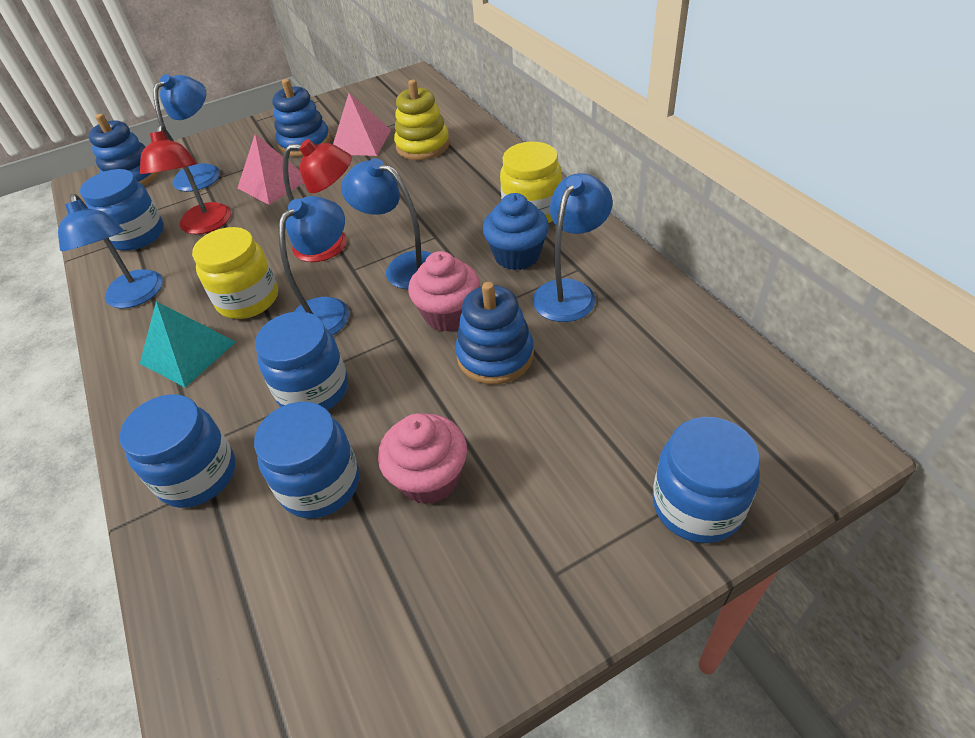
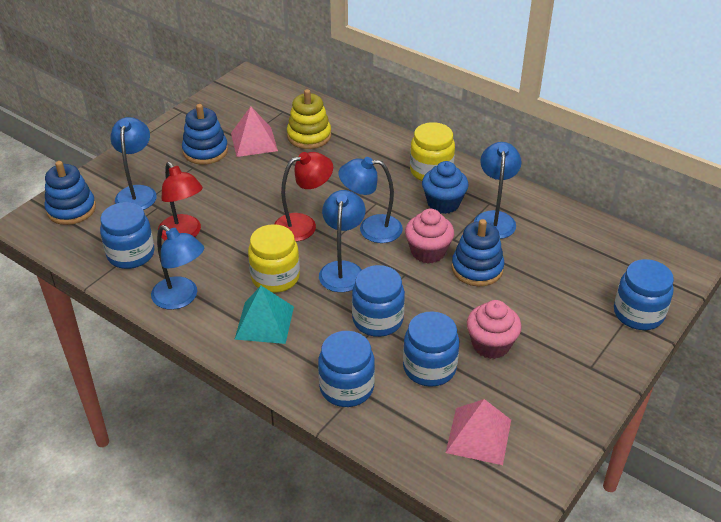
camera: 30 degrees left, 5 degrees down
(273, 183) = (210, 189): pink pyramid -> pink pyramid (478, 435)

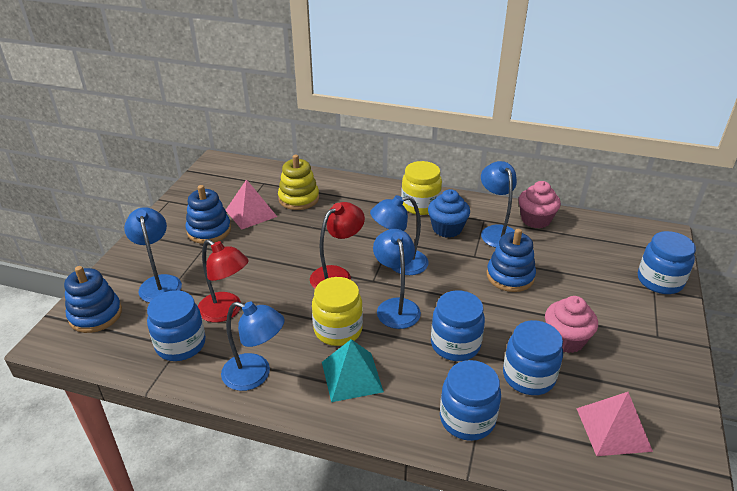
camera: 20 degrees left, 5 degrees down
(428, 252) = (460, 272): pink cupcake -> pink cupcake (535, 220)

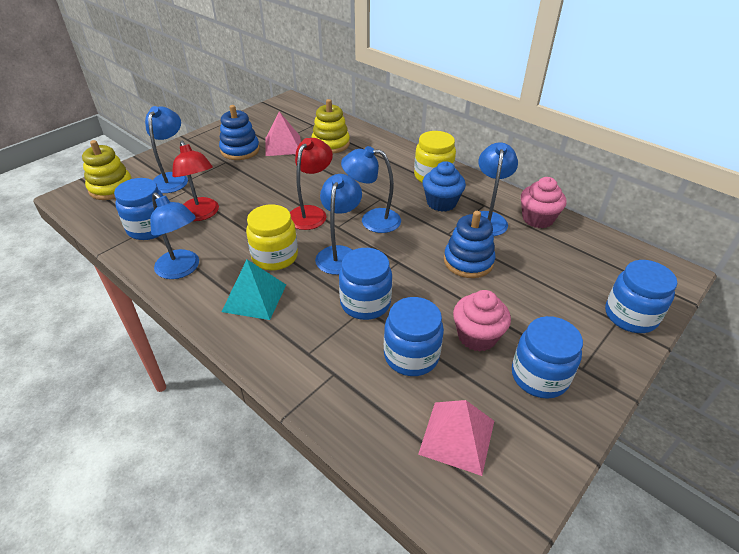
camera: 25 degrees right, 5 degrees up
(95, 315) = (111, 188): blue stacking toy -> yellow stacking toy
(337, 275) = (311, 213): red lamp -> red lamp turned 45 degrees counterclockwise
(467, 419) = (322, 370): blue jar -> blue jar (539, 376)

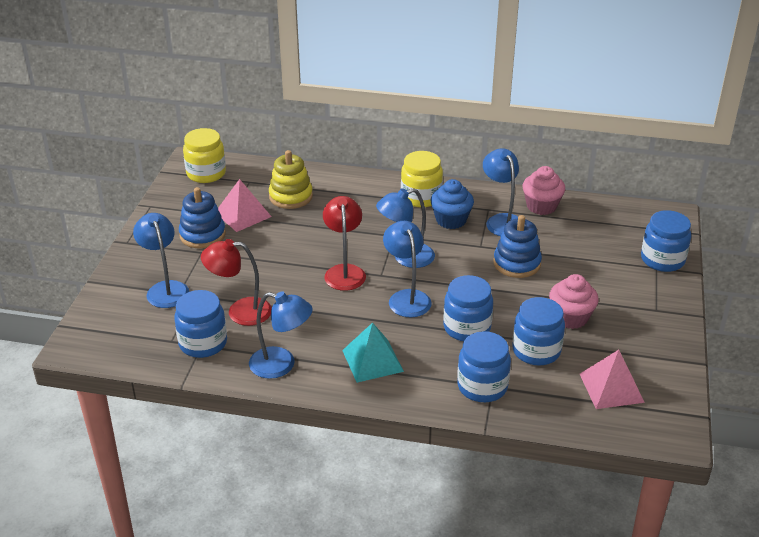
camera: 30 degrees left, 5 degrees down
(111, 188) = (110, 322): yellow stacking toy -> none
(201, 214) = (240, 311): red lamp -> red lamp turned 150 degrees clockwise
(275, 257) = (353, 322): yellow jar -> yellow jar (206, 173)
(539, 376) = (633, 327): blue jar -> blue jar (482, 386)

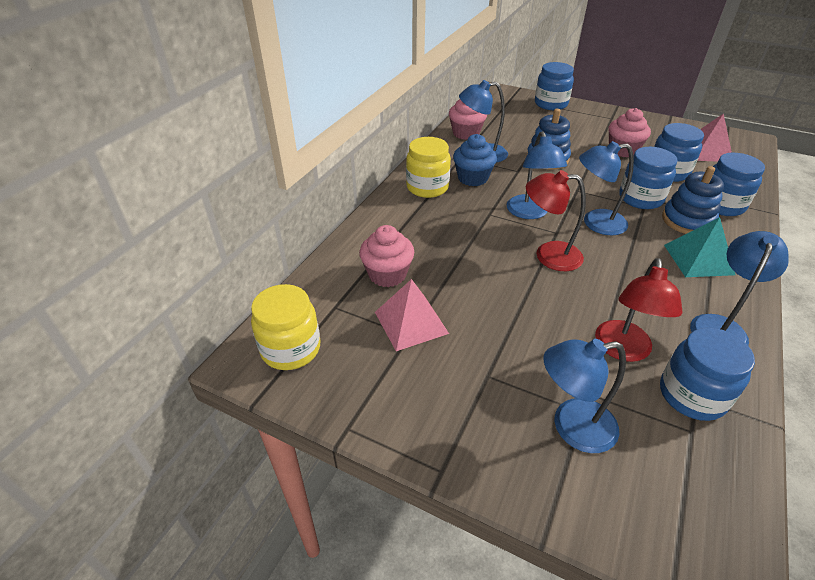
camera: 75 degrees left, 5 degrees up
(202, 235) = (447, 370): blue stacking toy -> blue stacking toy (687, 221)
(291, 196) = (387, 274): yellow stacking toy -> pink cupcake

